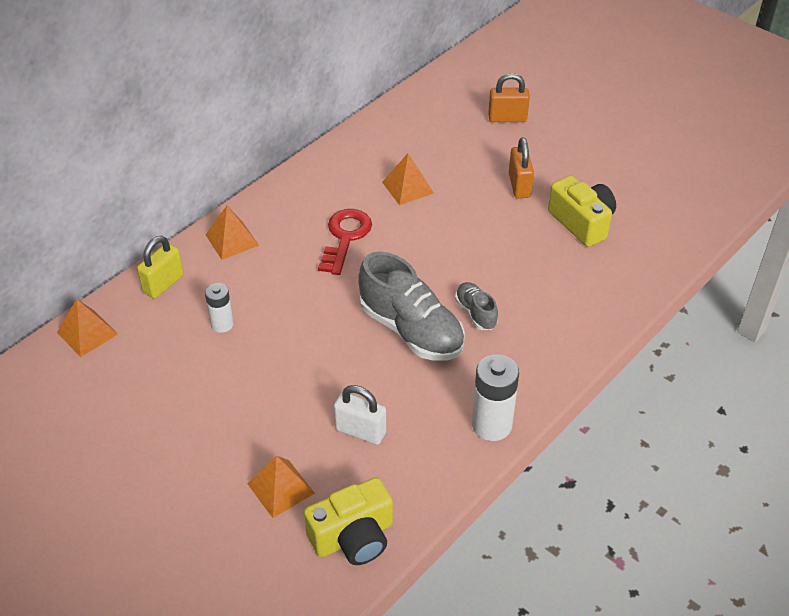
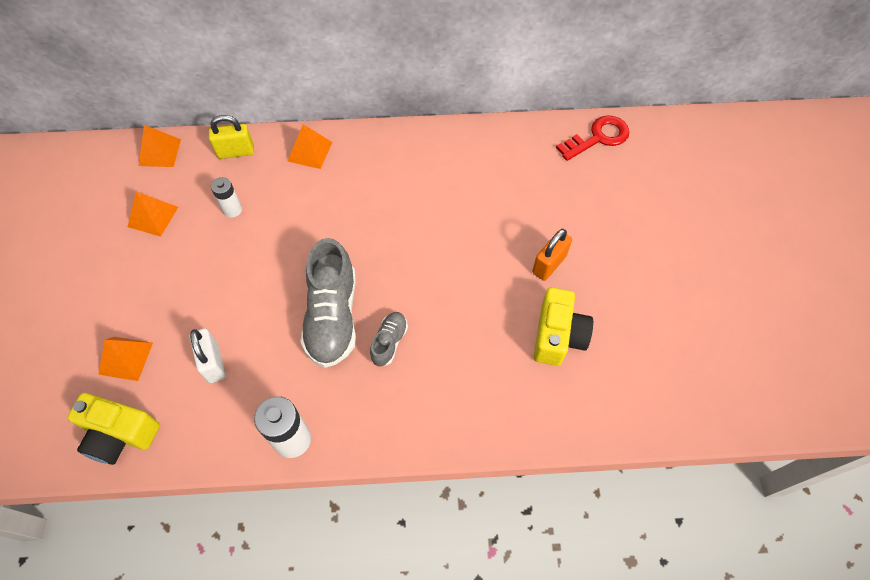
camera: 45 degrees right, 15 degrees up
(345, 237) = (378, 207): red key -> red key (598, 137)
(407, 187) = (467, 201): orange pyramid -> orange pyramid (153, 216)
(507, 118) = (611, 199): orange padlock -> none

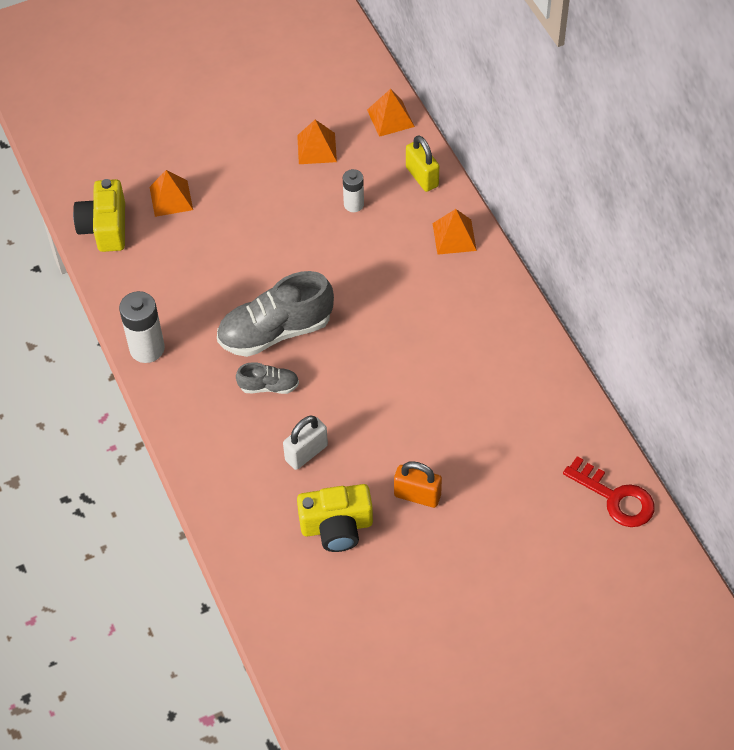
camera: 70 degrees right, 5 degrees down
(213, 363) = (192, 261): white padlock -> white padlock (306, 453)

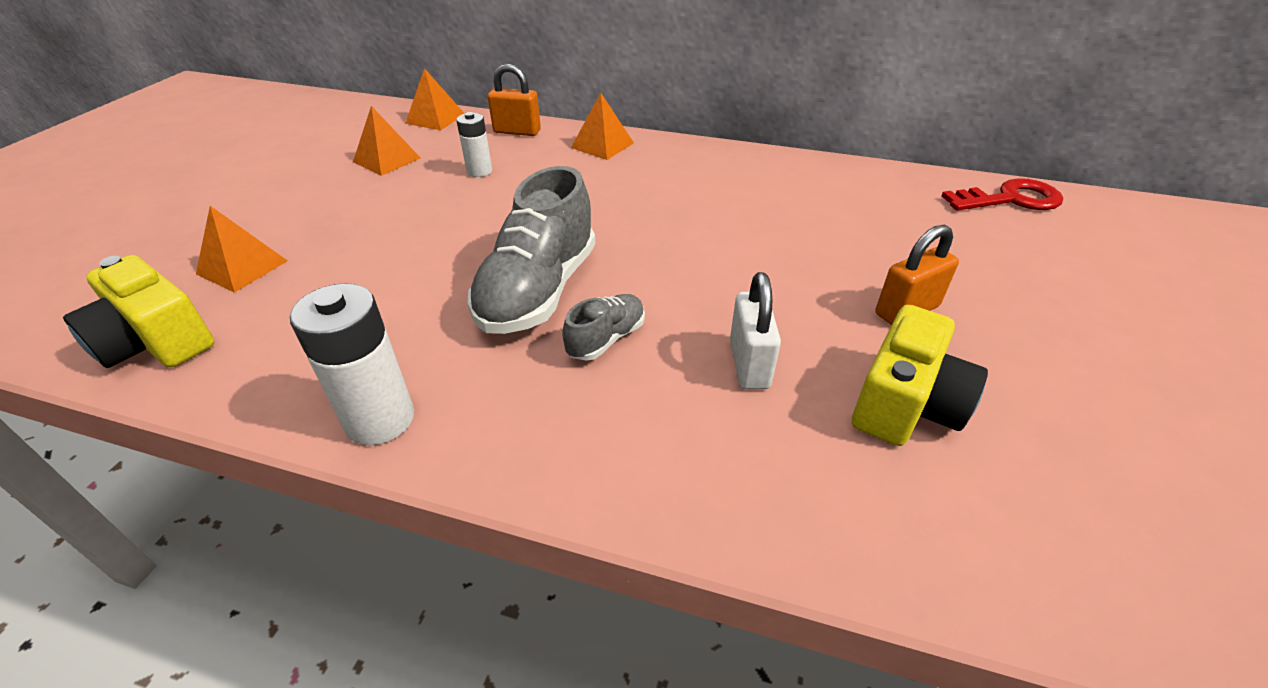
camera: 50 degrees left, 15 degrees down
(422, 177) = (517, 131): yellow padlock -> orange padlock

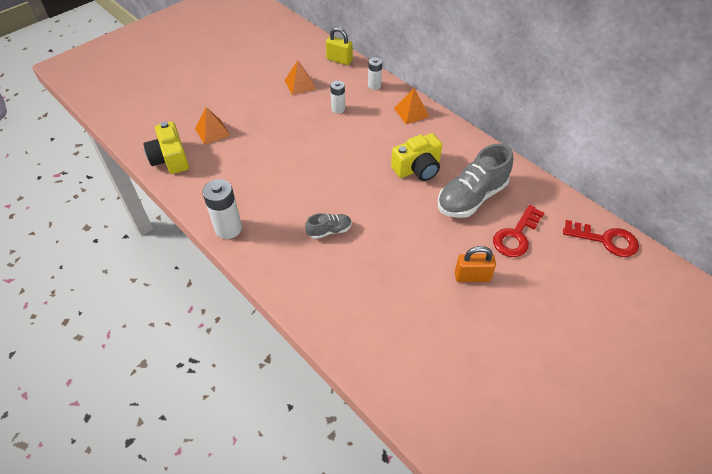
camera: 30 degrees right, 10 degrees up
(435, 118) = (339, 60): orange pyramid -> yellow padlock
(517, 131) = (374, 85): orange padlock -> white battery
(538, 291) = (319, 194): grey shoe -> grey shoe (471, 197)
(749, 364) = (377, 269): white padlock -> none
(902, 235) = (516, 236): none -> red key
(905, 404) = (425, 316): yellow camera -> yellow camera (417, 168)

